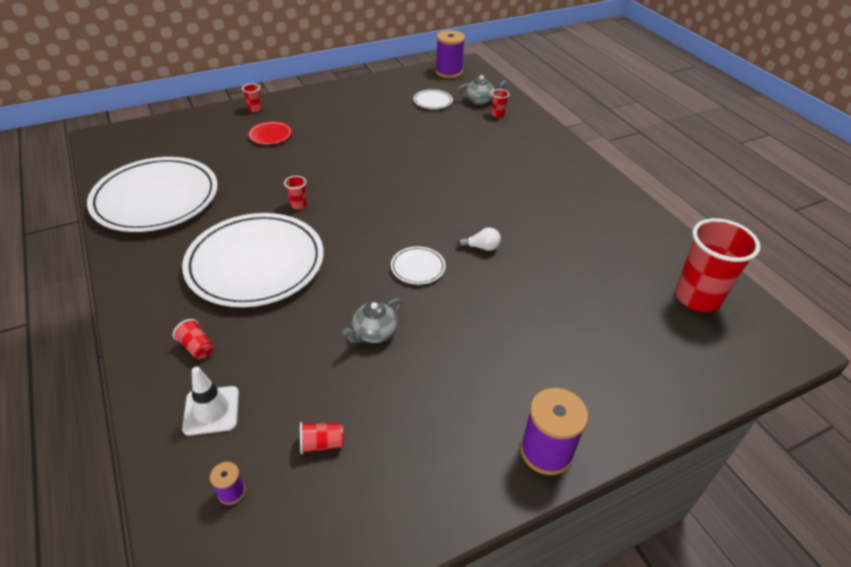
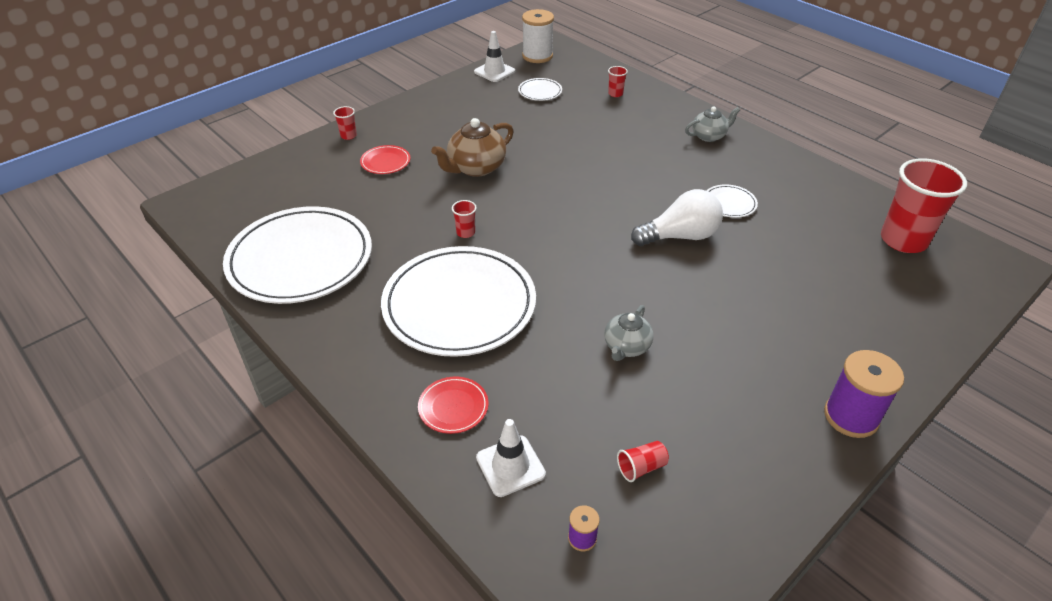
camera: 15 degrees left, 0 degrees up
(197, 347) = (453, 407): red cup -> red plate
(340, 153) = (476, 167): none -> brown teapot
(404, 79) = (494, 71): none -> white traffic cone
(418, 267) = (630, 271): white plate -> white plate (729, 203)
(448, 72) = (537, 56): purple spool -> white spool
(480, 101) = (589, 82): grey teapot -> grey teapot (709, 136)
(481, 247) = (680, 236): white light bulb -> white light bulb, size x2.03

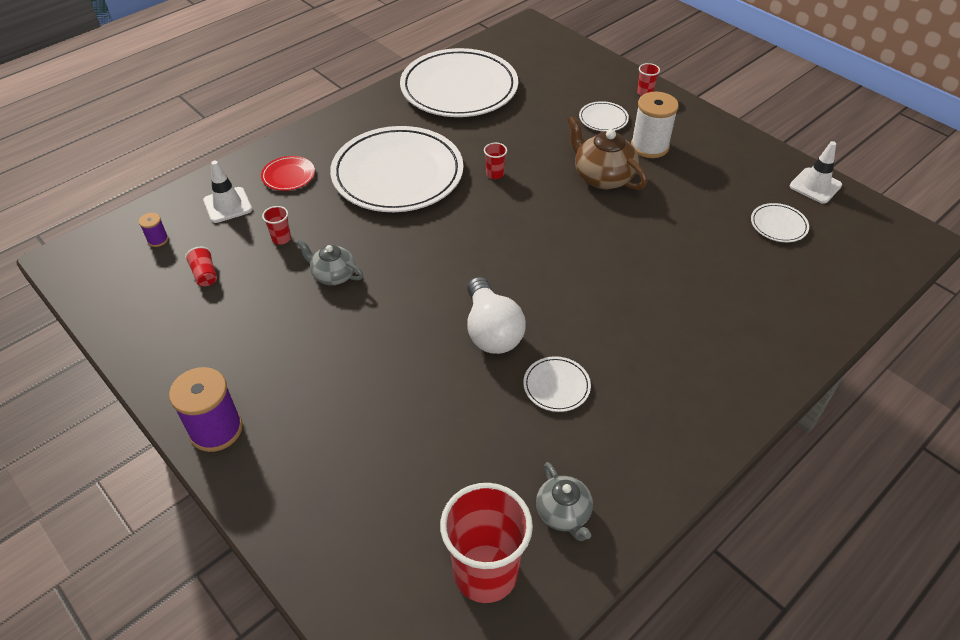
camera: 90 degrees right, 5 degrees up
(385, 162) = (603, 119): red plate -> white plate
(537, 56) = (874, 223): white spool -> white spool (649, 146)
(615, 94) = (797, 296): red cup -> red cup (281, 238)
(709, 136) = (712, 387): grey teapot -> grey teapot (563, 513)

